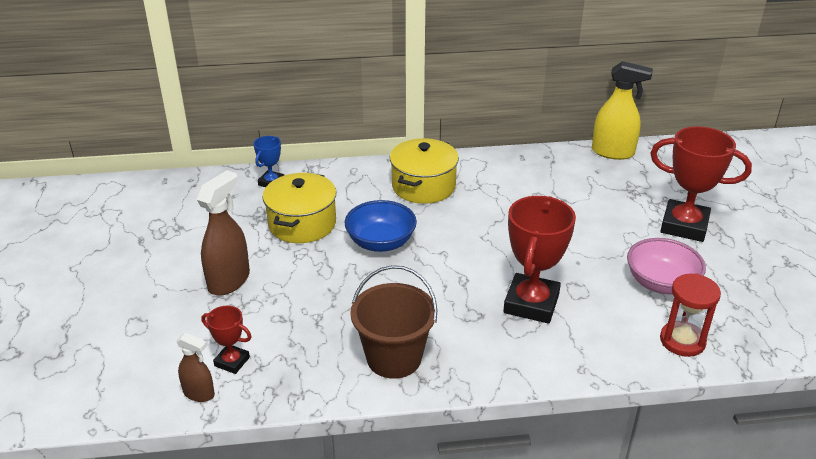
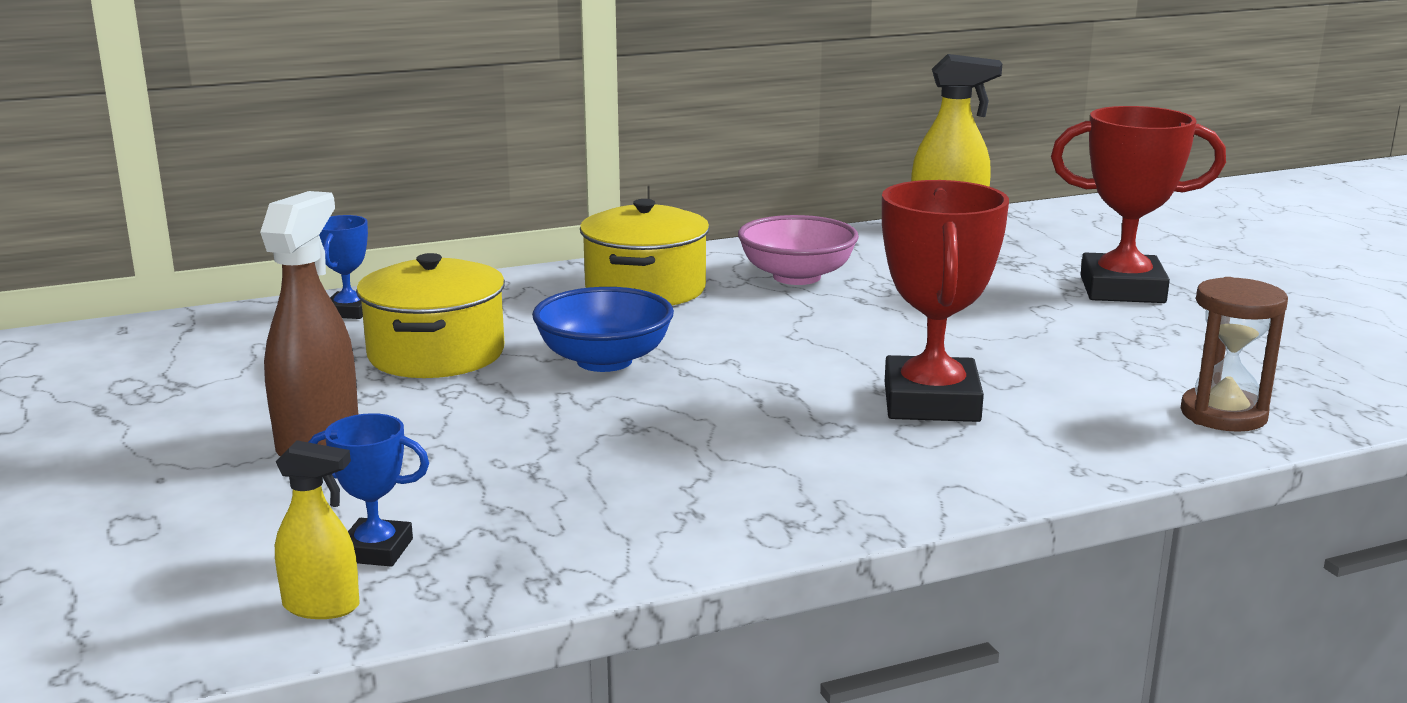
camera: 15 degrees left, 15 degrees down
(199, 393) = (322, 606): brown spray bottle -> yellow spray bottle
(232, 362) = (376, 550): red trophy -> blue trophy
(394, 358) = (717, 501): brown bucket -> none
(661, 283) = (1135, 354): pink bowl -> pink bowl (796, 277)
(682, 341) = (1223, 414): red hourglass -> brown hourglass

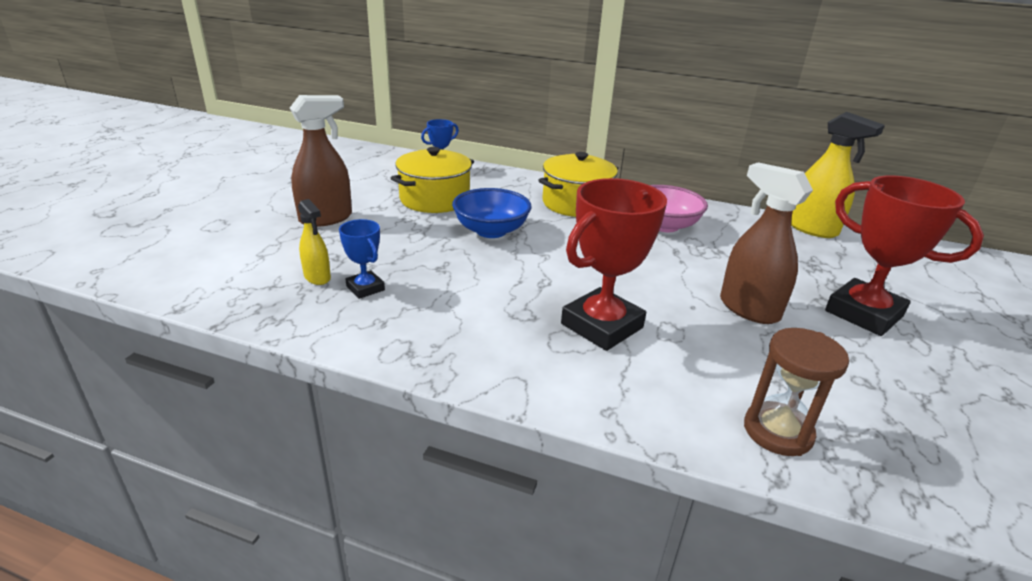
camera: 40 degrees right, 10 degrees up
(322, 606) = (195, 287): yellow spray bottle -> yellow spray bottle (317, 277)
(376, 550) = (253, 274): blue trophy -> blue trophy (365, 288)
(1028, 326) = (748, 309): none -> brown spray bottle

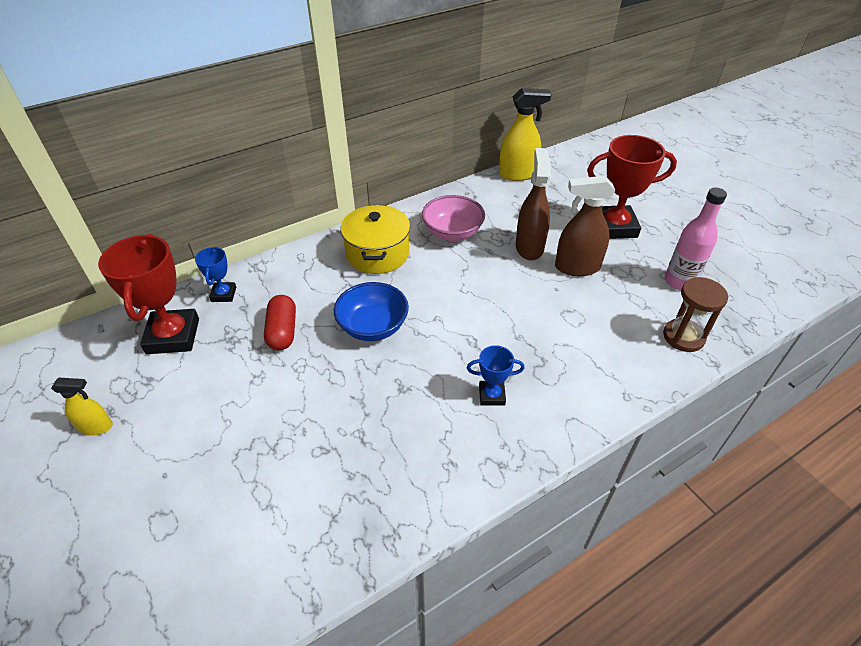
camera: 50 degrees left, 15 degrees up
(317, 277) = (347, 478): yellow spray bottle -> yellow spray bottle (96, 427)
(326, 218) = (241, 425): brown spray bottle -> brown spray bottle (529, 247)
(365, 288) = (393, 451): blue trophy -> blue trophy (491, 395)
(434, 199) = (282, 331): yellow pot -> red capsule
(602, 326) = (545, 344): red trophy -> red trophy (173, 336)
(871, 396) = (679, 281): none -> pink bottle

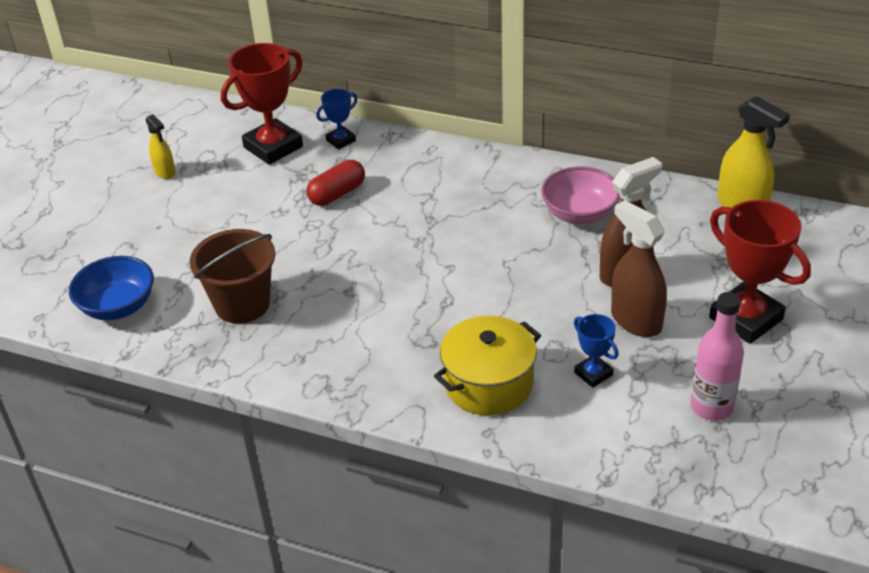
camera: 55 degrees right, 5 degrees down
(343, 468) = (242, 304): none -> brown bucket
(373, 327) = (397, 237): blue bowl -> blue bowl (118, 306)
(377, 254) = (489, 187): yellow pot -> yellow pot (488, 384)
(491, 395) = (395, 345): blue trophy -> blue trophy (593, 374)
(683, 337) = (620, 442): brown hourglass -> none

